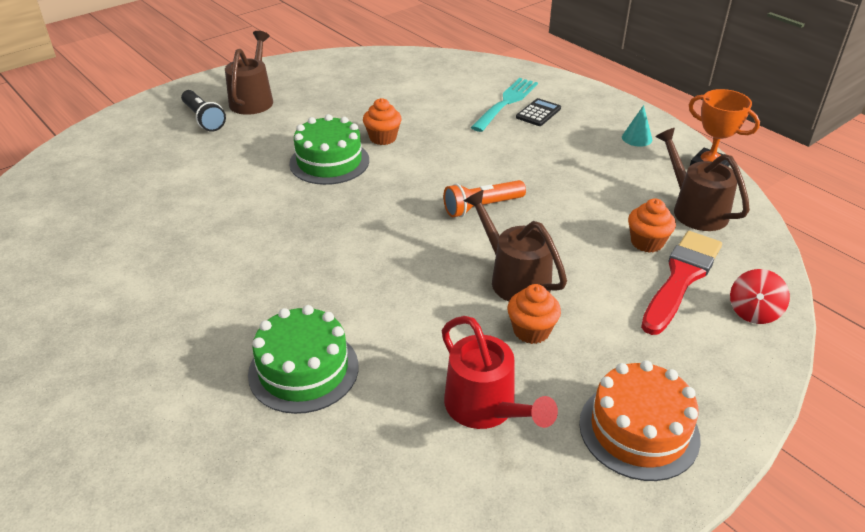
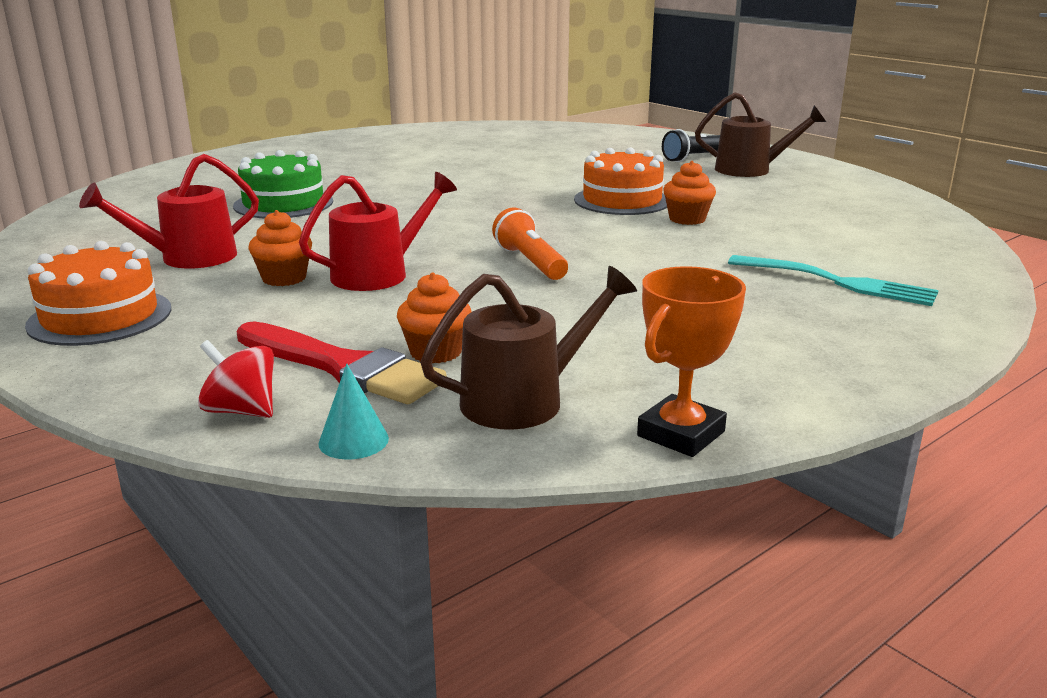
camera: 90 degrees right, 15 degrees down
(329, 162) = (622, 200): green cake -> orange cake
(514, 278) = (379, 274): brown watering can -> red watering can
(538, 113) = (816, 302): black calculator -> none
(637, 138) = (768, 374): turquoise cone -> turquoise cone (353, 440)

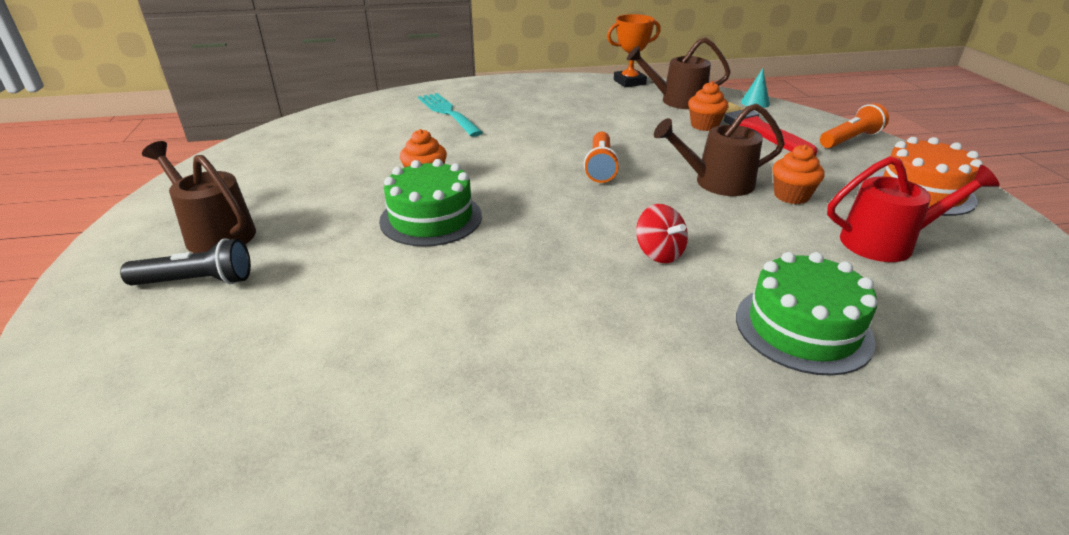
camera: 150 degrees left, 10 degrees up
(163, 383) = (850, 139): none -> orange flashlight
(241, 411) = (805, 121): red spinning top -> red spinning top (659, 253)
(379, 274) = (716, 183): red watering can -> brown watering can
(622, 200) = (431, 218): orange cake -> green cake

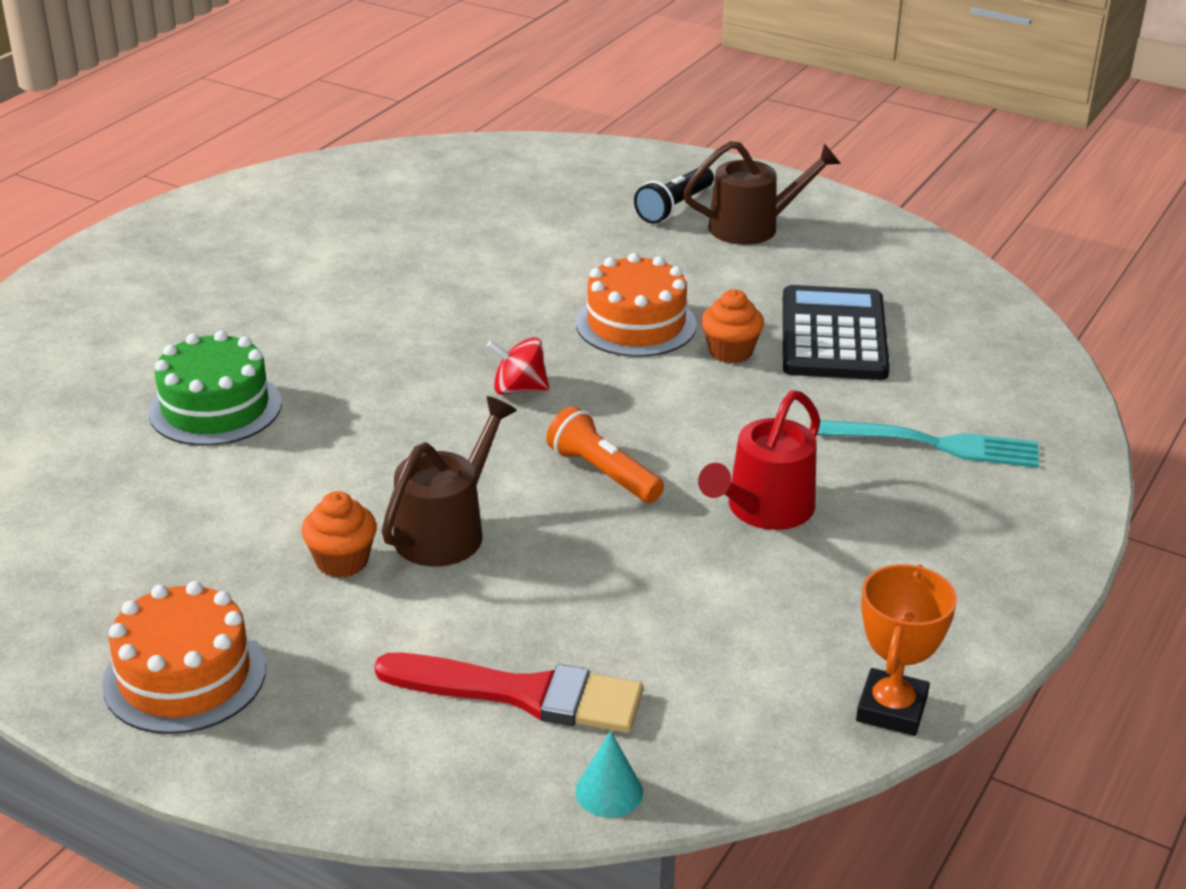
camera: 130 degrees right, 0 degrees up
(366, 159) = (833, 335): none -> black calculator
(431, 218) = (636, 324): green cake -> orange cake
(659, 253) = (397, 406): red spinning top -> red spinning top (519, 389)
(677, 101) = (730, 698): brown watering can -> none
(704, 125) = (600, 649): orange cupcake -> none
(850, 139) = (356, 763): orange flashlight -> none
(886, 242) = (190, 547): red watering can -> red watering can (764, 510)

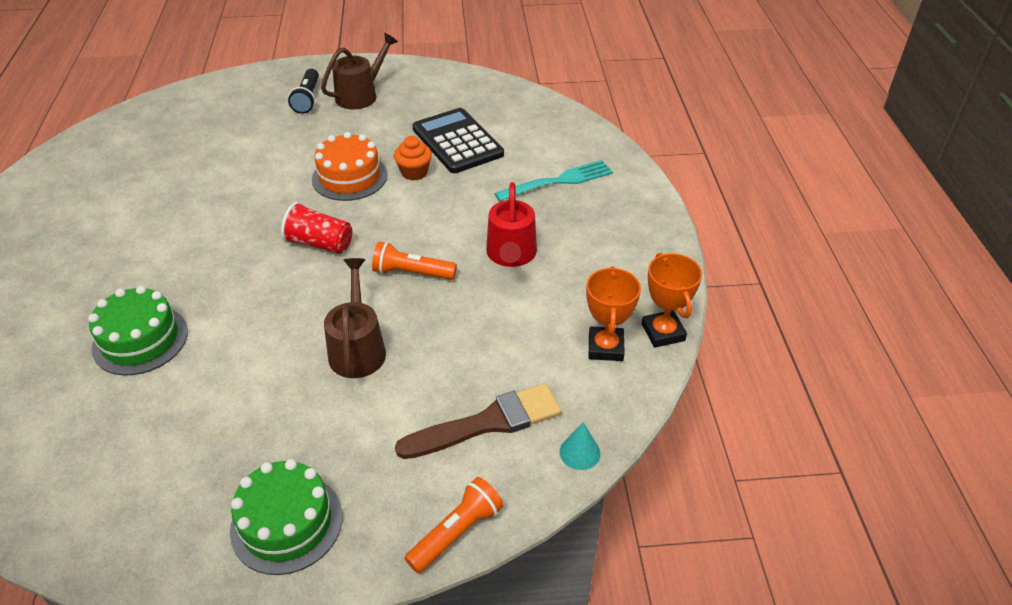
camera: 35 degrees left, 10 degrees up
(184, 676) = (287, 523): orange cake -> green cake
(342, 561) = (315, 398): orange cupcake -> none
(360, 794) = (456, 532): none -> orange flashlight
(519, 389) = (320, 244): red spinning top -> red cup
(523, 694) = (487, 423): red brush -> brown brush
(781, 686) = (605, 347): none -> orange trophy

